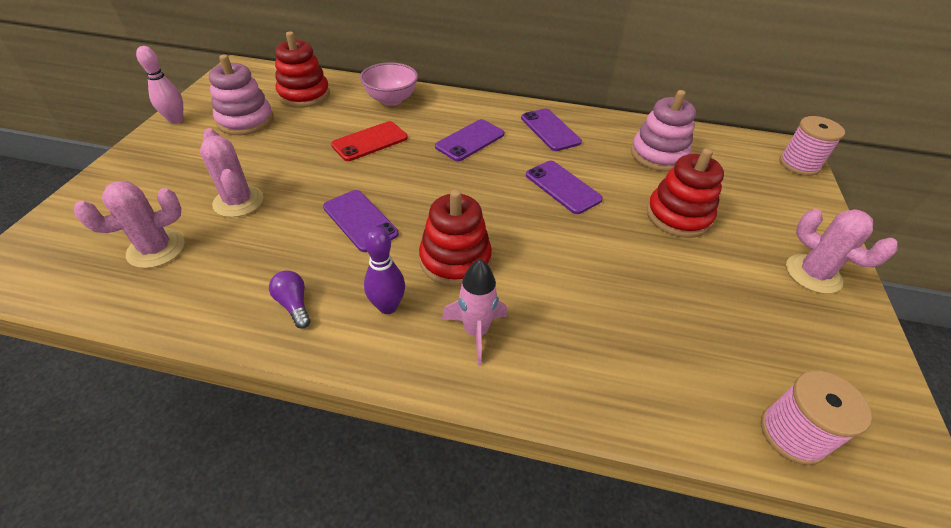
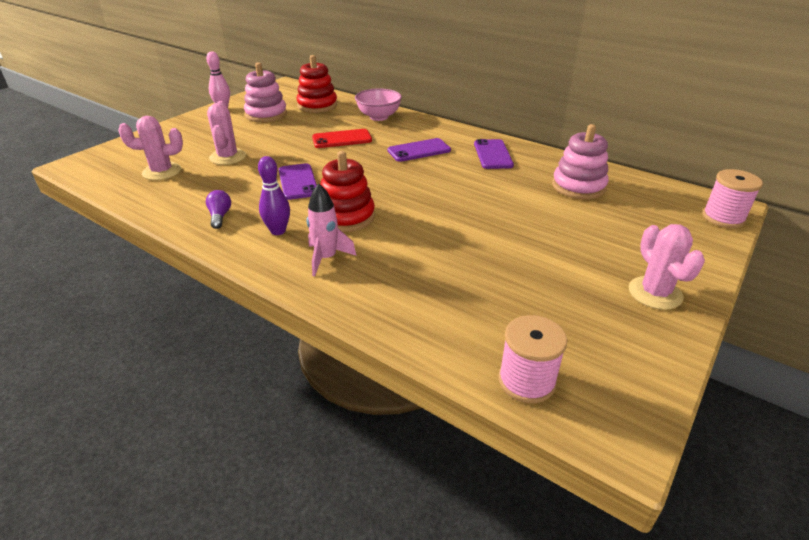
camera: 25 degrees right, 10 degrees down
(562, 187) = (470, 191): purple phone -> none
(678, 216) = (557, 229): red stacking toy -> none

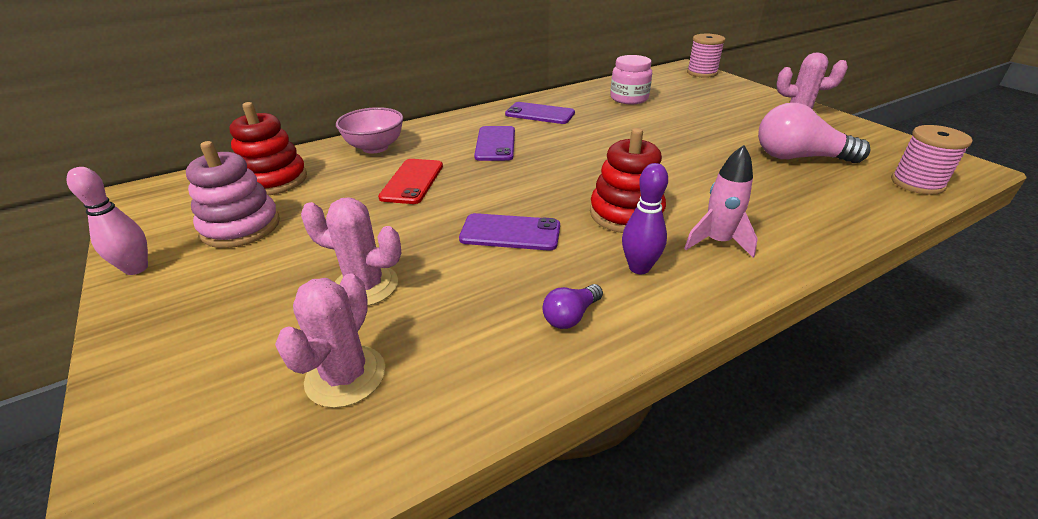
camera: 65 degrees left, 0 degrees up
(220, 216) = (571, 316): purple light bulb -> purple light bulb turned 60 degrees counterclockwise
(524, 295) = (798, 158): none -> pink light bulb
(578, 186) = (629, 98): pink stacking toy -> pink jar

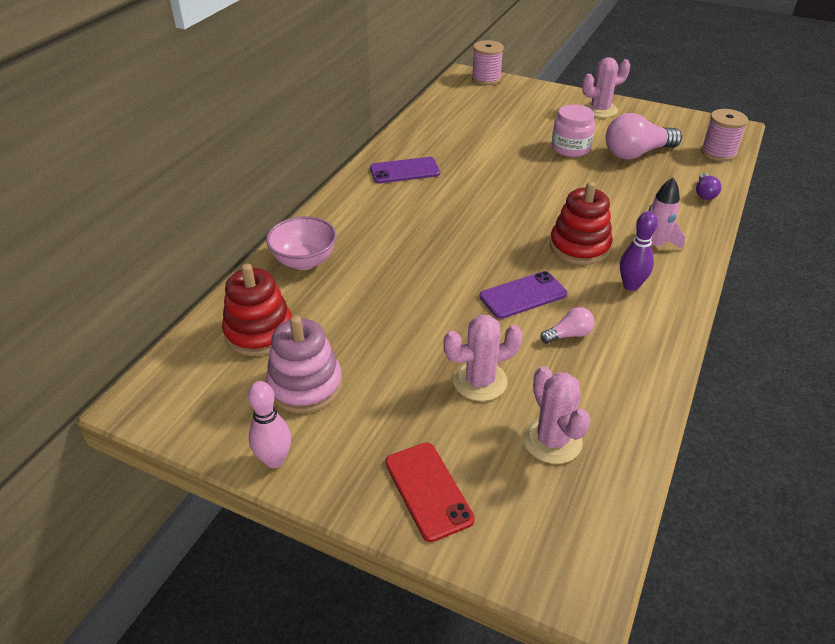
camera: 35 degrees left, 5 degrees up
(412, 181) = (389, 282): red phone -> red phone (428, 490)
(495, 144) = (408, 218): purple phone -> none
(507, 284) = (569, 335): none -> pink light bulb
(571, 316) = (629, 337): purple light bulb -> purple light bulb (704, 193)
(629, 98) = (459, 129): pink jar -> pink jar (570, 148)

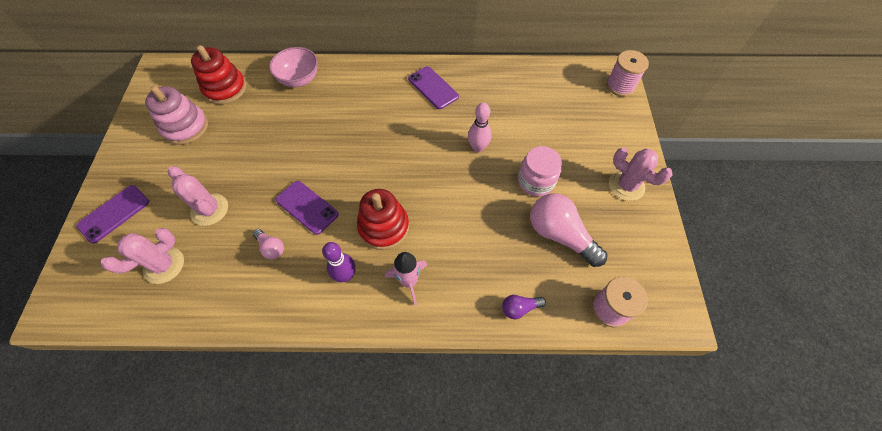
camera: 65 degrees right, 20 degrees up
(274, 460) = (127, 138): pink bowling pin -> pink bowling pin (478, 148)
(428, 490) = (114, 214): red phone -> purple phone

